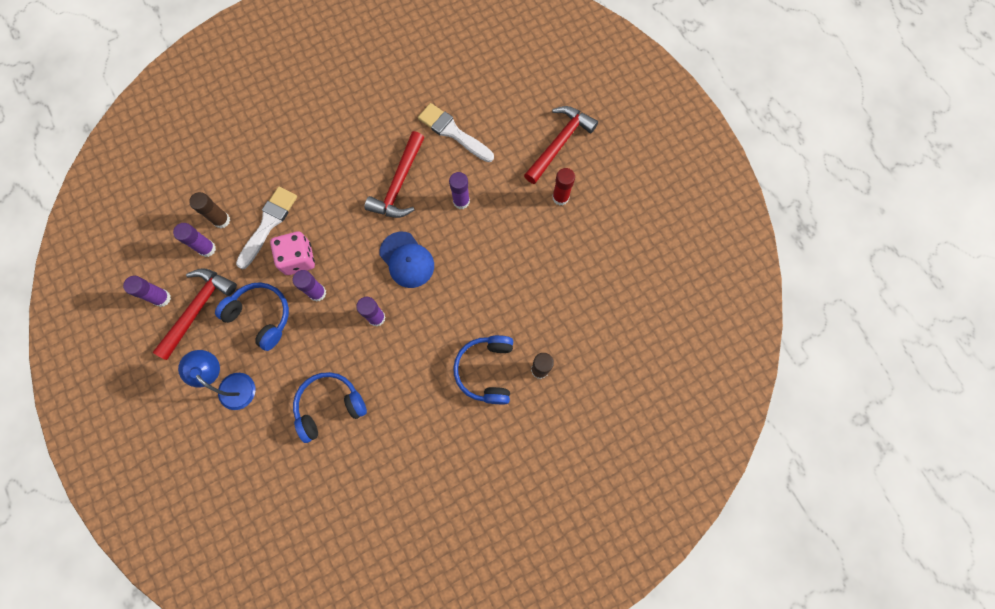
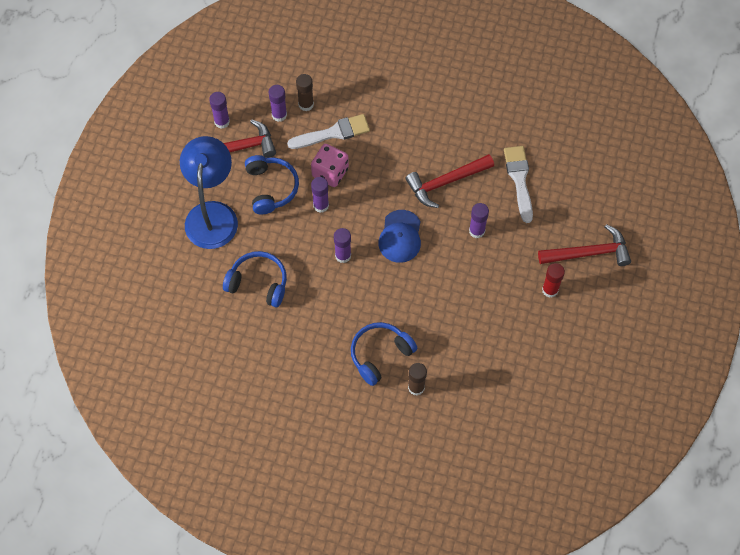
camera: 45 degrees right, 10 degrees down
(232, 384) = (212, 214): blue lamp -> blue lamp, size x1.62

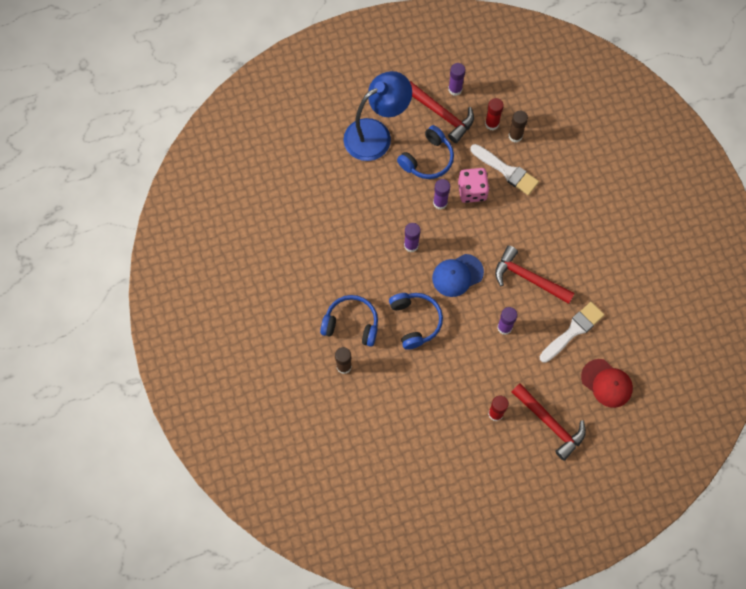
camera: 55 degrees right, 5 degrees up
(258, 283) = (346, 202): blue headphones -> blue headphones (415, 321)
(279, 115) = (492, 124): purple glue stick -> red glue stick
(584, 185) = (606, 383): none -> red cap

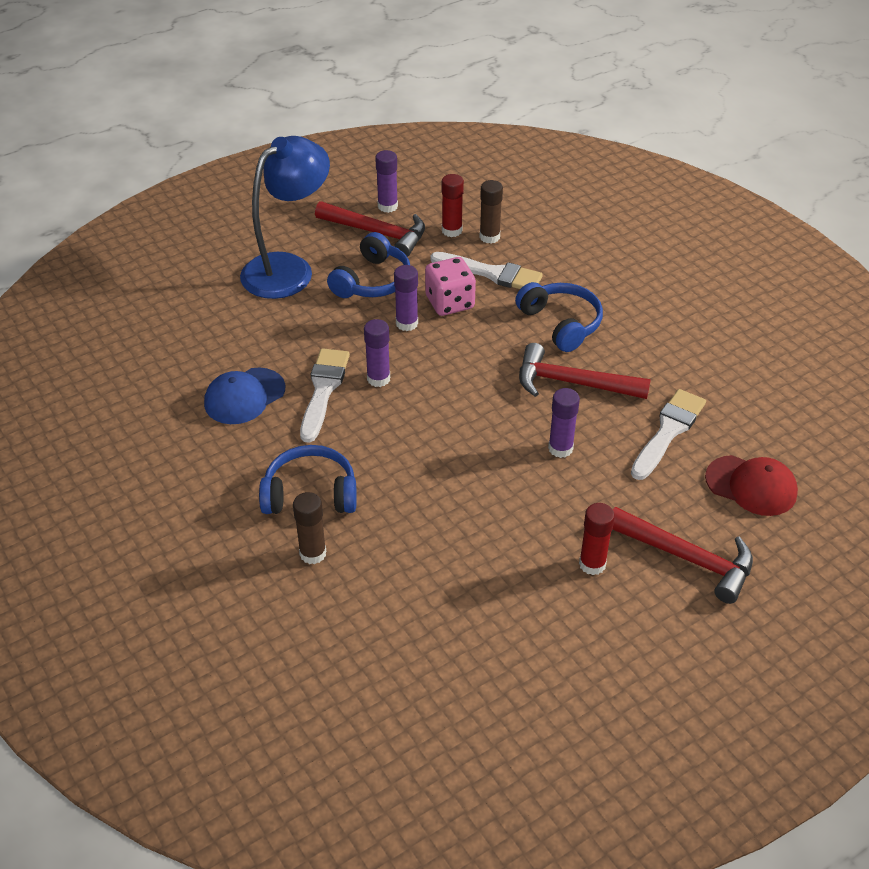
camera: 15 degrees left, 25 degrees down
(376, 246) = (323, 390): none -> white brush
(415, 321) = (415, 469): blue headphones -> blue headphones (561, 323)
(457, 275) = (462, 400): blue cap -> blue cap (244, 396)

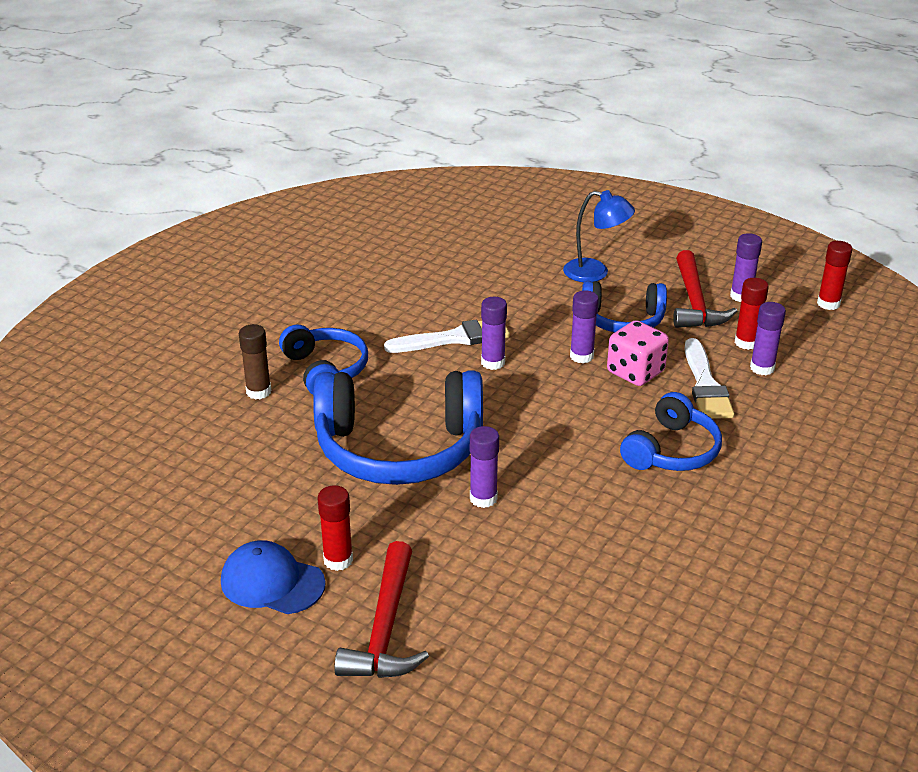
camera: 65 degrees right, 10 degrees down
(244, 396) = (415, 303): blue cap -> blue cap (272, 582)
(288, 268) = (595, 273): blue lamp -> blue lamp, size x0.62
(431, 170) = (828, 304): none -> red glue stick
(464, 479) = (399, 448): none -> blue headphones
(489, 237) = (762, 368): brown glue stick -> purple glue stick
(572, 383) = (586, 482): red hammer -> none
(668, 431) = (567, 570): white brush -> none
(751, 486) = (528, 657): red cap -> none

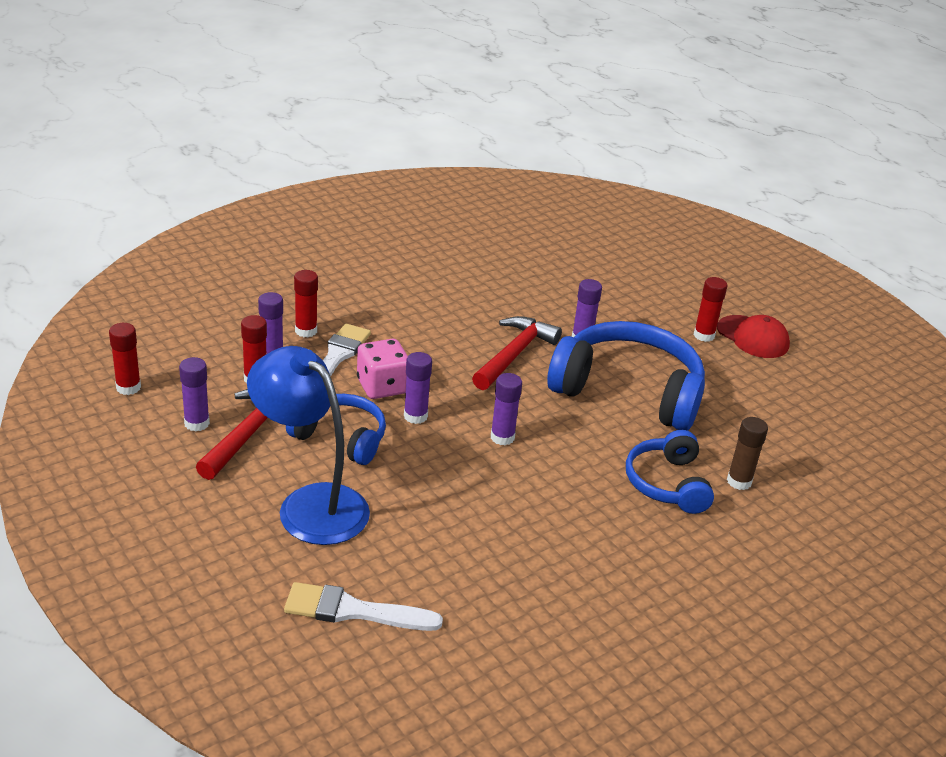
camera: 160 degrees left, 0 degrees up
(272, 582) = (753, 337): blue cap -> red cap
(385, 628) = (685, 294): red hammer -> red hammer (514, 354)
(454, 338) = (522, 475): white brush -> white brush (353, 610)
(595, 273) = (310, 504): blue lamp -> blue lamp, size x1.62
(672, 451) = (416, 323): blue headphones -> none
(764, 402) = (306, 331): none -> red glue stick

